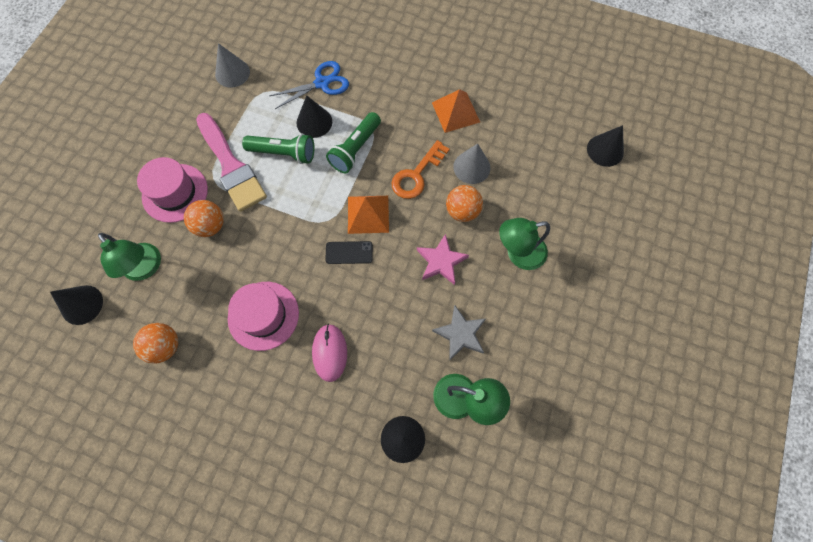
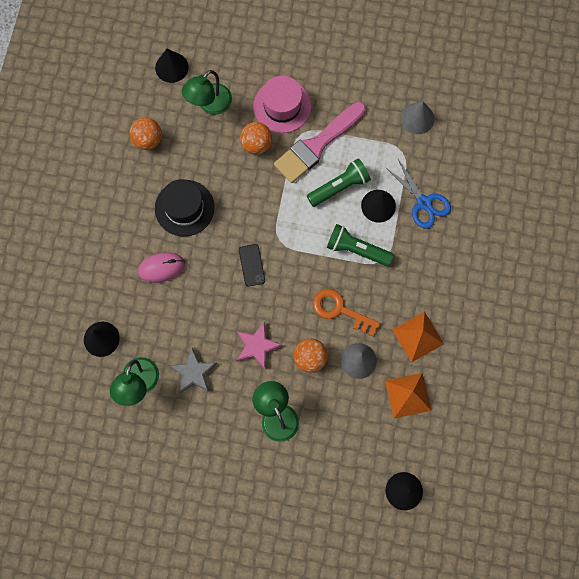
camera: 80 degrees right, 5 degrees up
(263, 315) = (184, 208): pink hat -> black hat
(284, 153) = (339, 187): green flashlight -> green flashlight turned 120 degrees counterclockwise
(368, 214) = (291, 274): orange pyramid -> orange pyramid (408, 395)

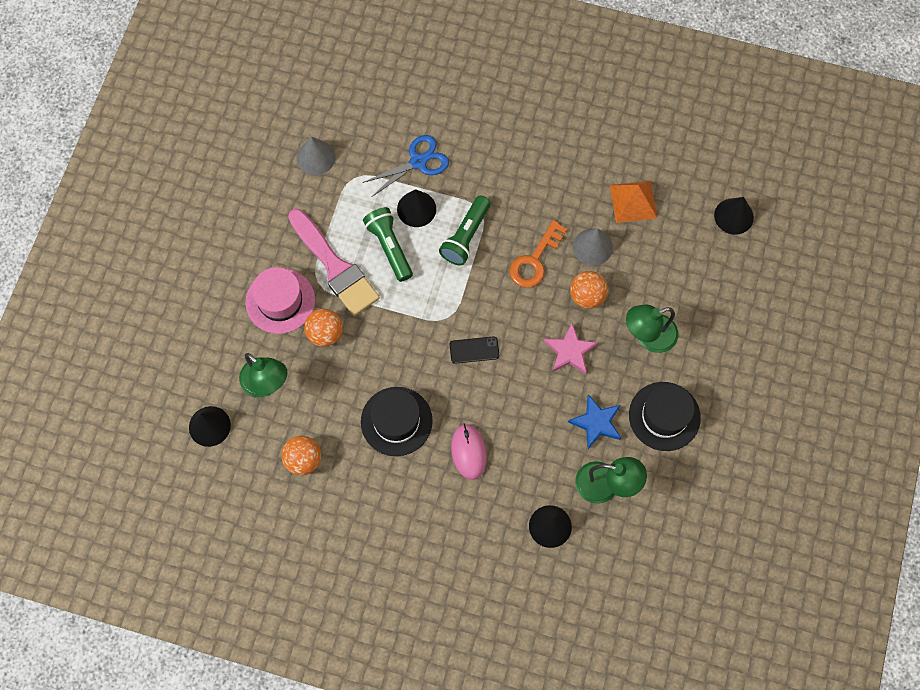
camera: 85 degrees left, 5 degrees down
(193, 372) = (596, 423): grey star -> blue star
(203, 432) = (664, 416): none -> black hat
(418, 336) = (570, 185): orange pyramid -> none

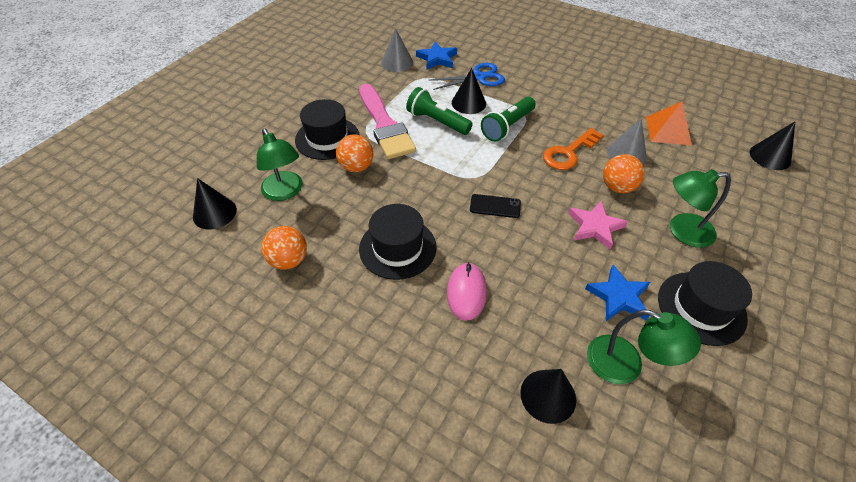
camera: 15 degrees right, 20 degrees down
(280, 301) = (327, 138): pink hat -> black hat
(361, 139) = (437, 59): none -> blue star
(389, 247) = (437, 122): green flashlight -> green flashlight turned 45 degrees counterclockwise

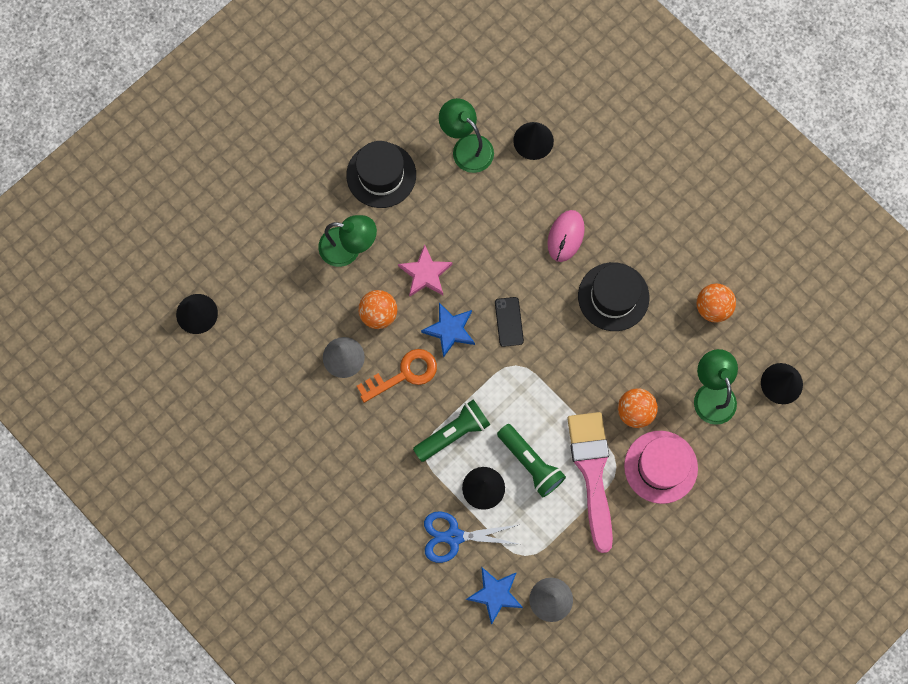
camera: 165 degrees left, 25 degrees up
(327, 138) = (660, 467): black hat -> pink hat
(495, 206) = (509, 321): black phone -> black phone turned 60 degrees clockwise
(618, 297) = (442, 201): blue star -> blue star (450, 330)
(668, 130) = (277, 379): orange pyramid -> none

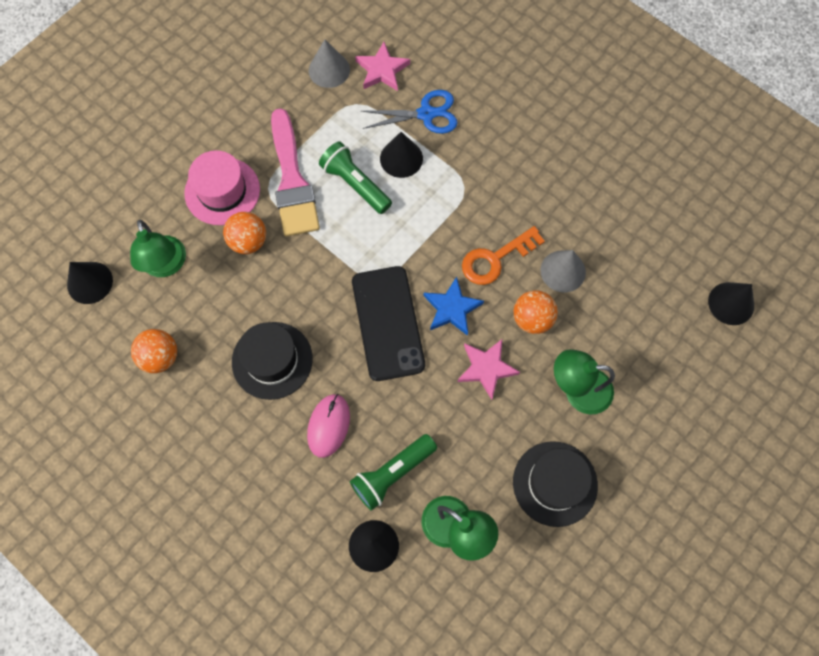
camera: 175 degrees right, 5 degrees down
(453, 433) = (437, 206): green flashlight -> green flashlight (392, 474)
(495, 594) = (382, 70): blue star -> pink star
(509, 321) = (387, 323): black phone -> black phone, size x2.09

